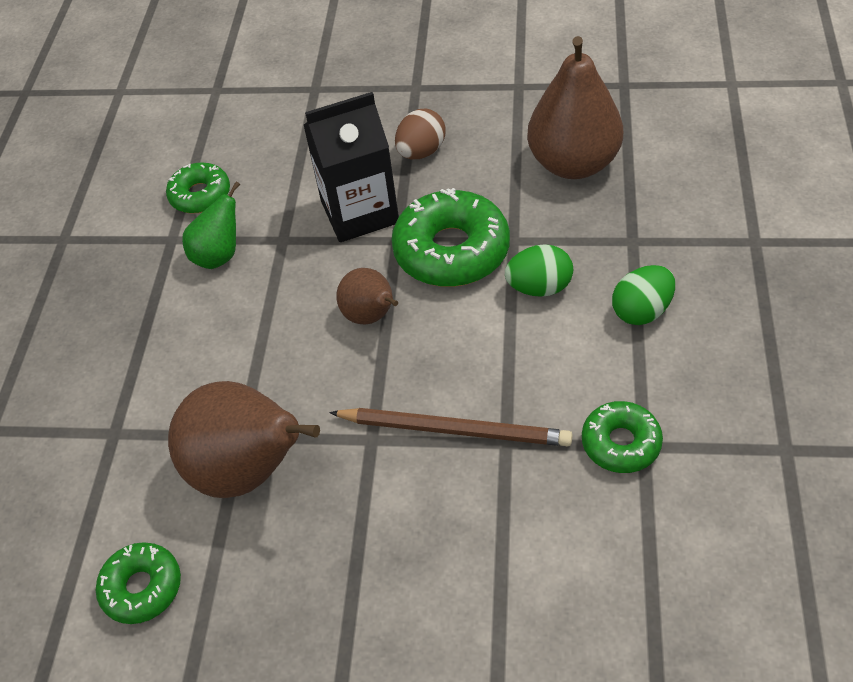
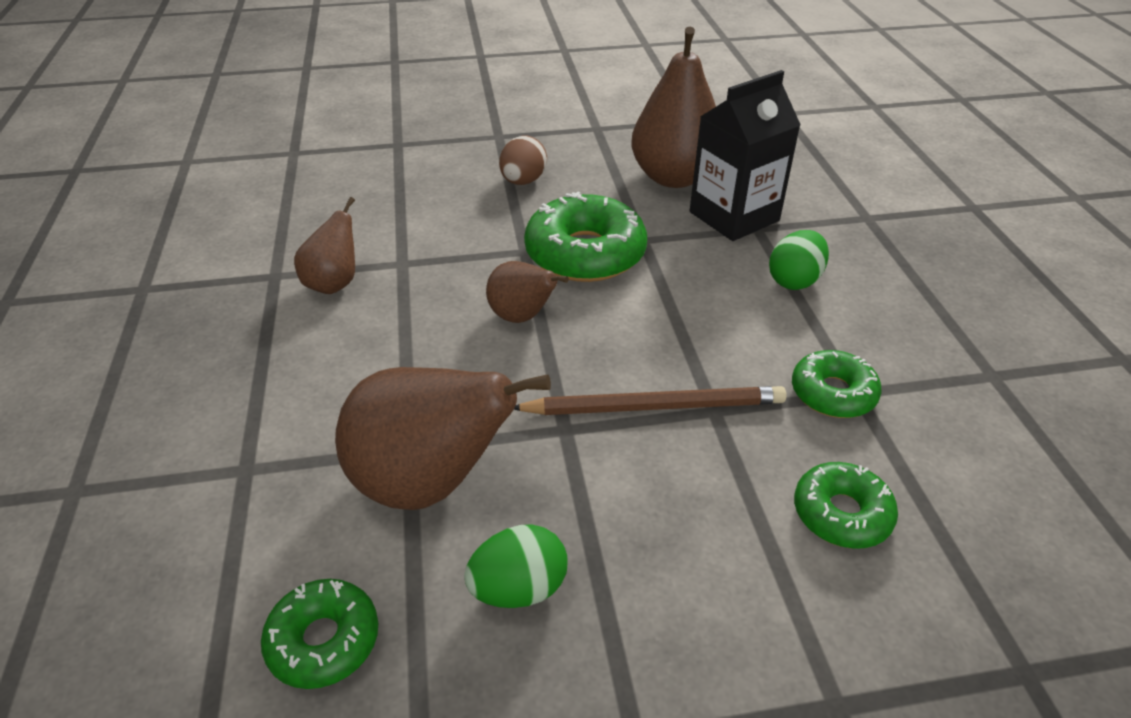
camera: 20 degrees left, 10 degrees down
(200, 195) = (298, 235): green donut -> green donut (841, 514)
(219, 255) = (334, 284): green pear -> brown pear
(359, 212) = (477, 232): black carton -> black carton (734, 216)
(539, 287) = (686, 273): green egg -> green egg (519, 588)

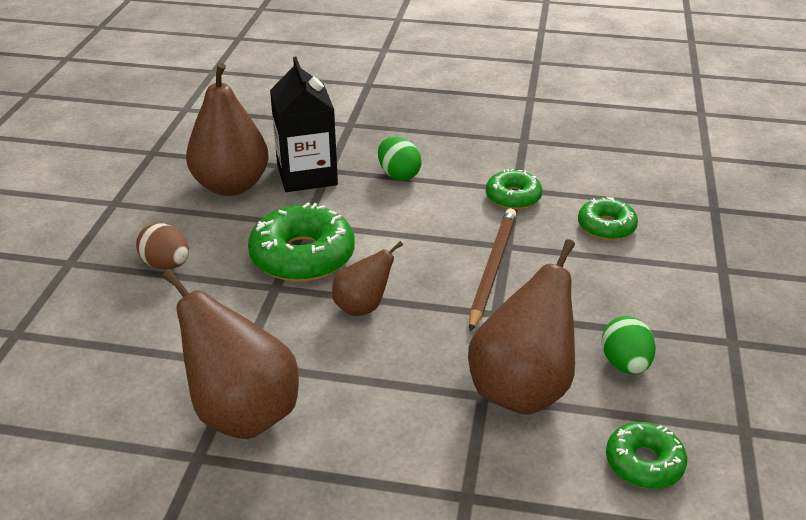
camera: 70 degrees left, 5 degrees down
(334, 284) = (242, 413): brown pear -> brown pear, size x1.82

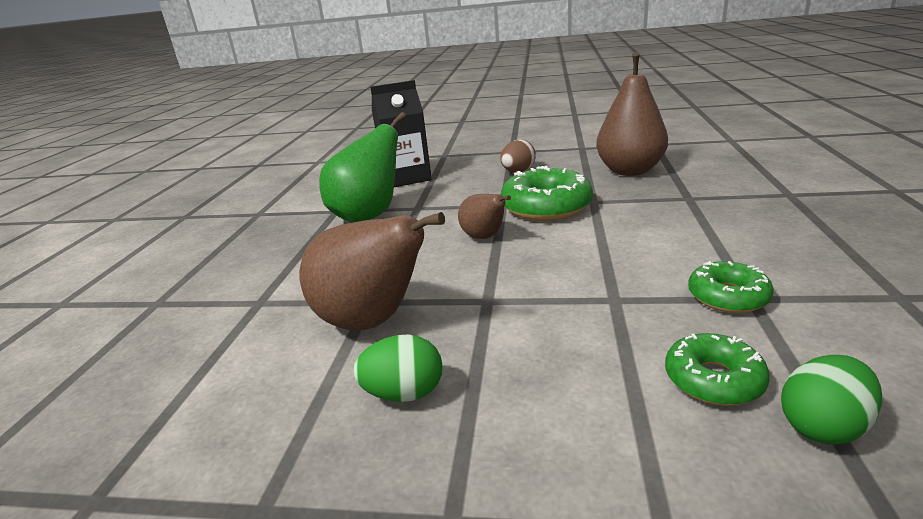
camera: 90 degrees right, 10 degrees down
(242, 413) = (369, 216): brown pear -> green pear
(307, 175) = (671, 191): black carton -> black carton (406, 178)
(398, 175) = (712, 227): green egg -> green egg (822, 426)
(492, 269) = (564, 293): brown pencil -> none
(644, 463) = (247, 405): green donut -> none

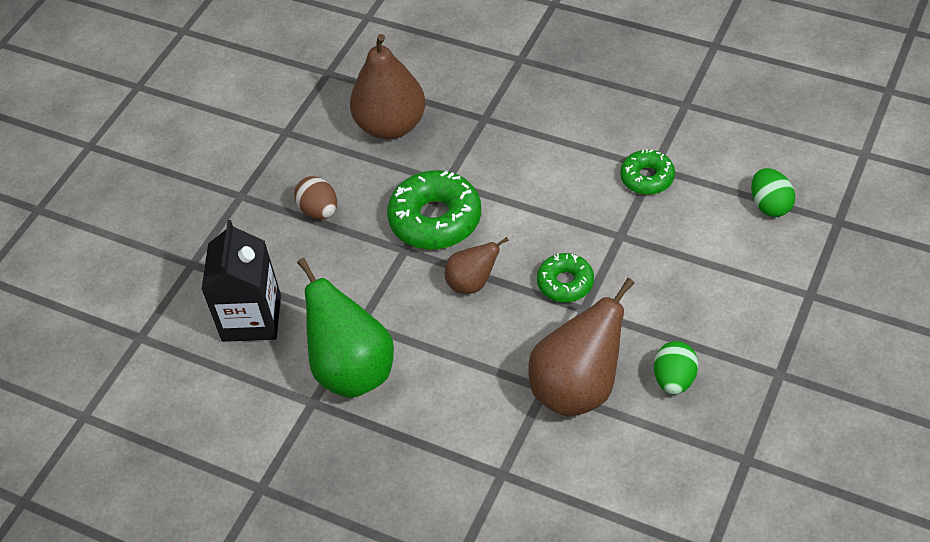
camera: 70 degrees left, 25 degrees up
(713, 380) = (722, 227): green donut -> green donut (565, 283)

